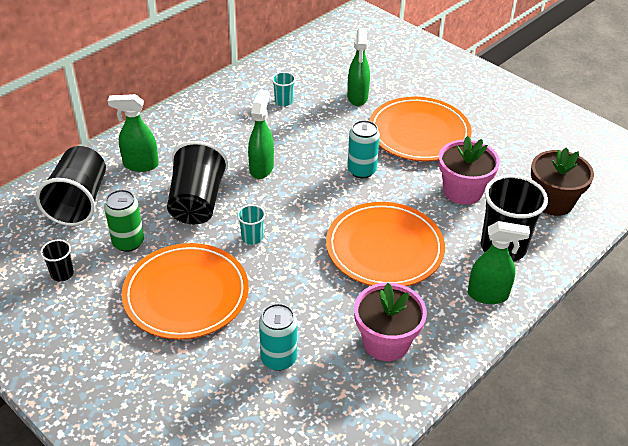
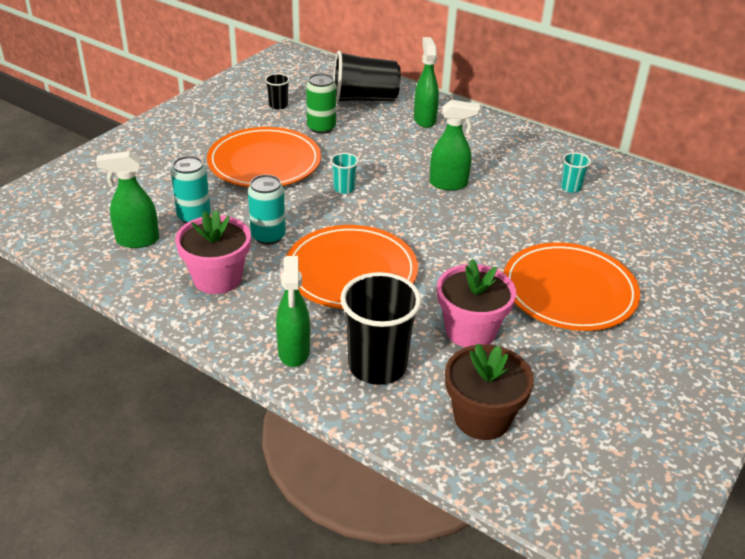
camera: 80 degrees right, 5 degrees down
(197, 202) = (384, 154): black cup -> none
(357, 98) = (612, 239): green spray bottle -> green spray bottle (137, 240)
(361, 170) = (474, 249): turquoise can -> turquoise can (268, 236)

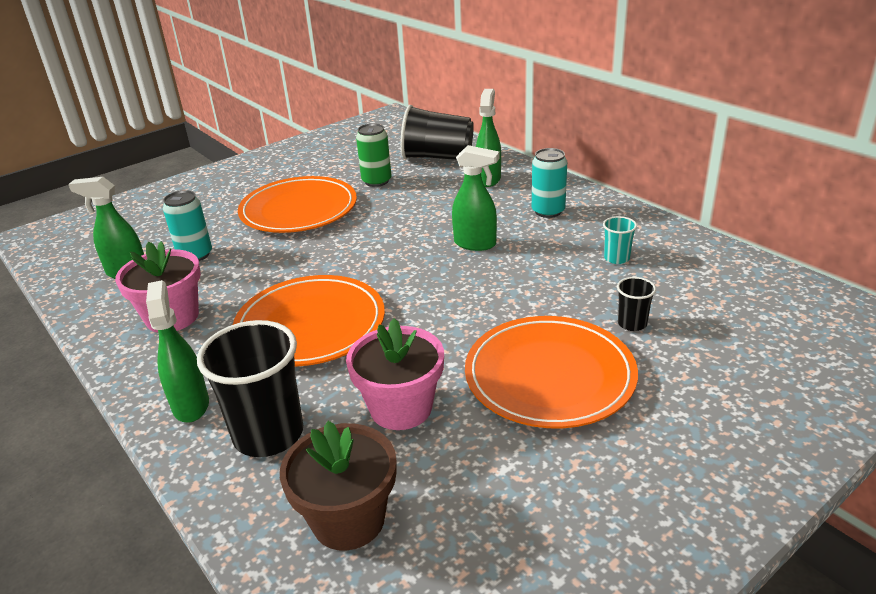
camera: 20 degrees right, 5 degrees down
(268, 236) = (252, 280): turquoise can -> turquoise can (548, 211)
(278, 105) = (348, 159): black cup -> black cup (632, 323)
(294, 352) = (191, 405): green spray bottle -> green spray bottle turned 150 degrees clockwise
(344, 188) = (360, 240): turquoise cup -> none

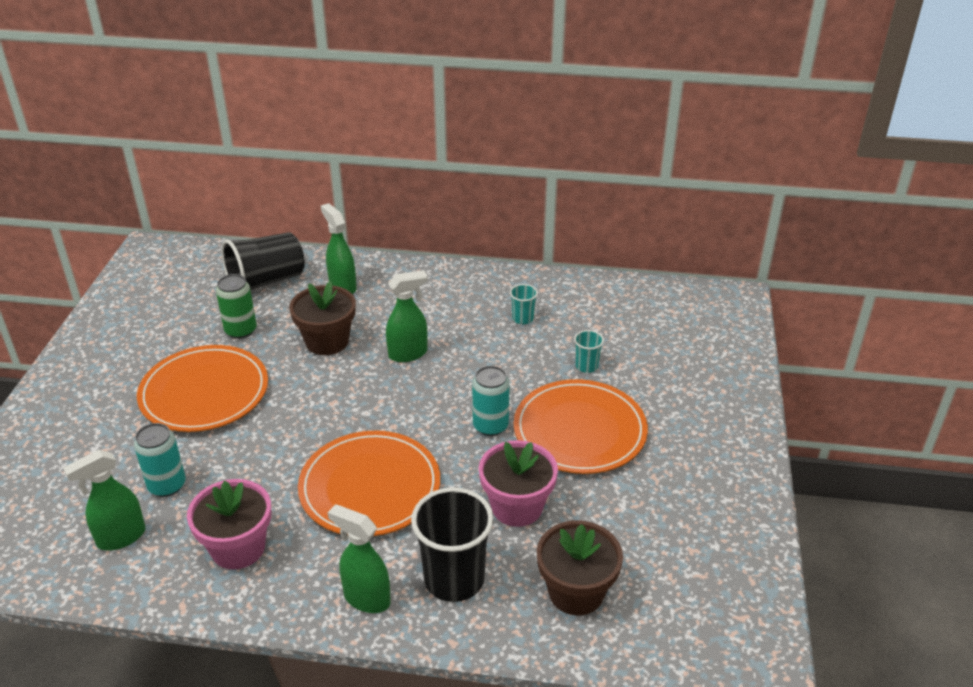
camera: 45 degrees left, 5 degrees up
(425, 211) = (327, 341): none -> brown flower pot
(548, 211) = (428, 298): turquoise can -> turquoise can (490, 426)
(632, 323) = (586, 366): black cup -> turquoise cup

